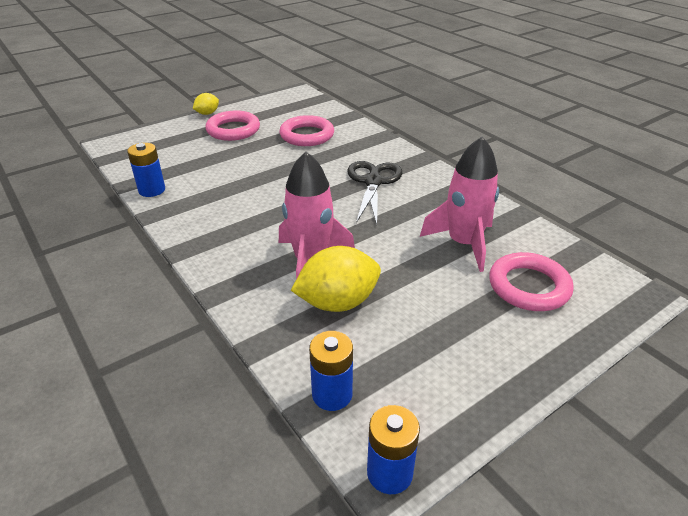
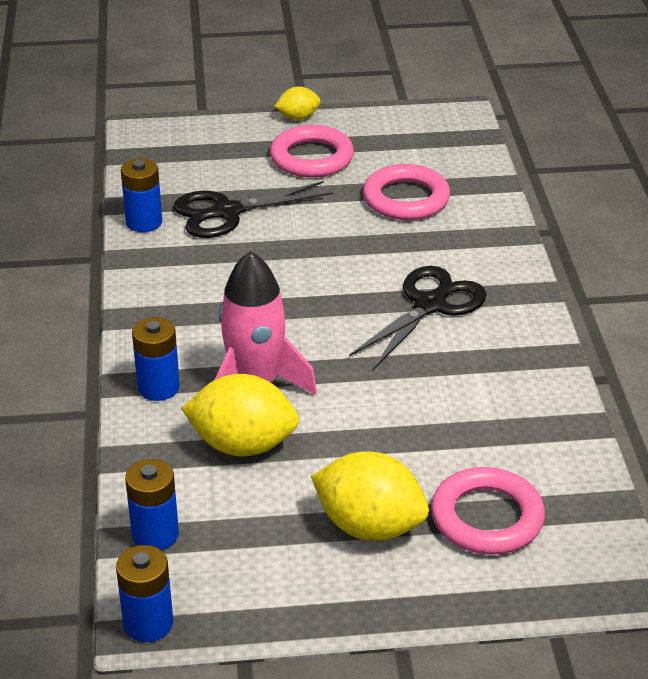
camera: 30 degrees right, 0 degrees up
(204, 170) = (226, 212): none -> black scissors
(245, 286) = (158, 387): none -> blue battery
(463, 243) = (463, 433): pink rocket -> none
(469, 322) = (369, 526): none -> yellow lemon

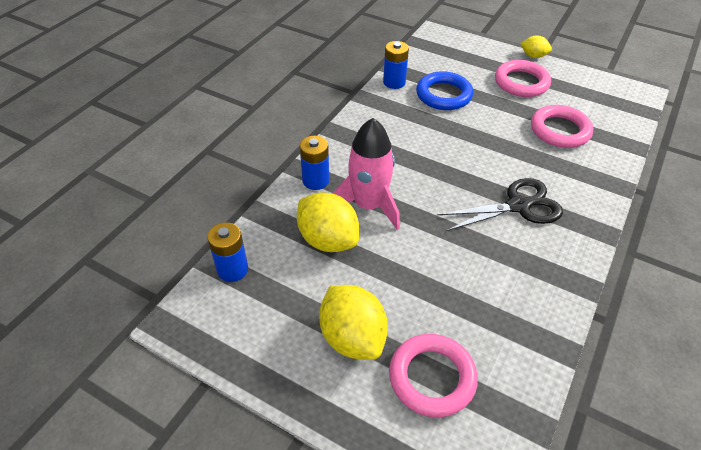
camera: 35 degrees right, 10 degrees up
(148, 623) = (178, 324): blue battery -> none
(226, 212) = (443, 95): black scissors -> blue ring

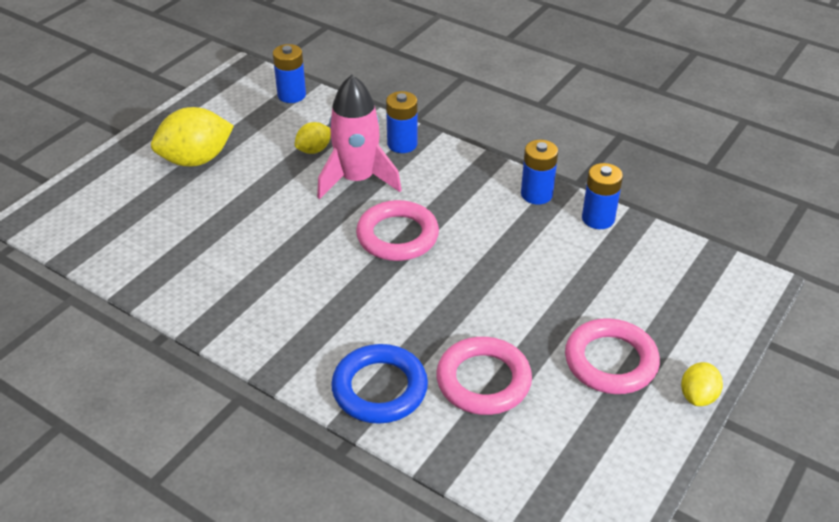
camera: 95 degrees right, 5 degrees down
(328, 240) = (314, 150): yellow lemon -> yellow lemon, size x0.54
(372, 108) = (536, 194): none -> blue battery
(432, 377) = (138, 202): pink ring -> pink ring (397, 236)
(443, 95) = (570, 265): blue ring -> blue ring (379, 388)
(518, 206) = (334, 301): black scissors -> none

